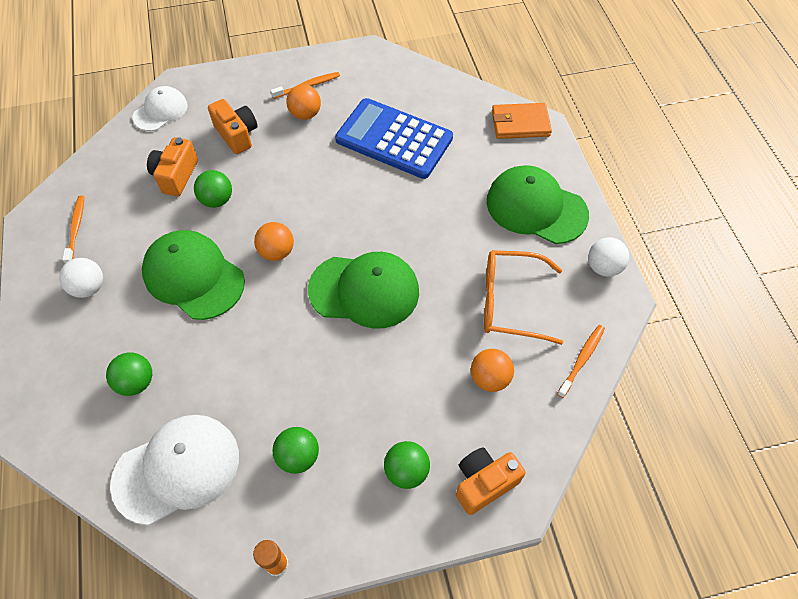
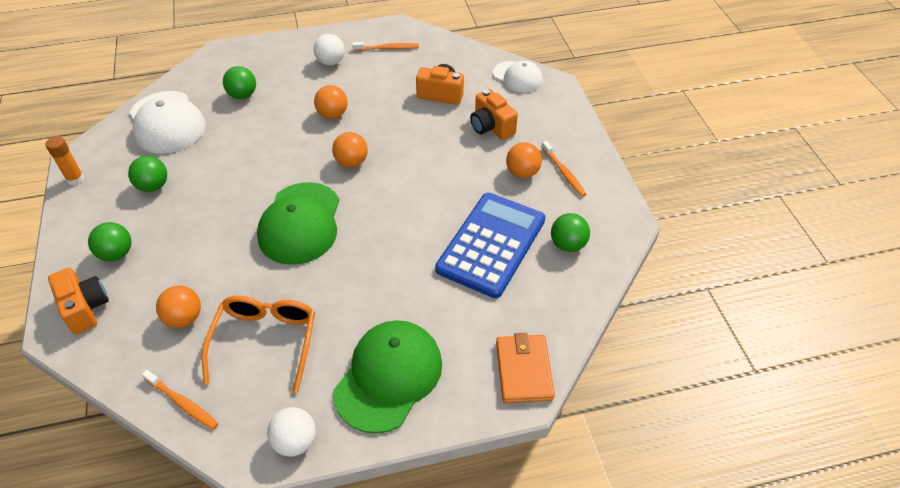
camera: 90 degrees right, 10 degrees down
(193, 276) = (332, 114): green cap -> orange ball
(217, 200) = (412, 121): green ball -> green ball (567, 244)
(237, 135) = (491, 127): orange camera -> orange camera turned 90 degrees clockwise

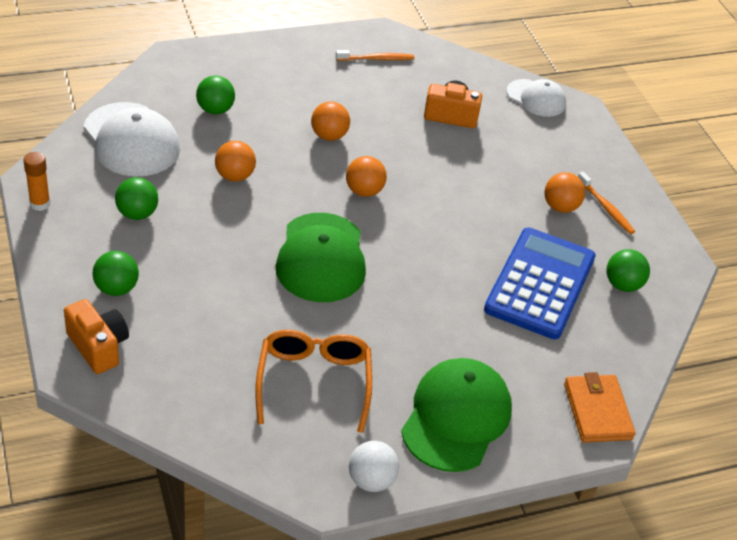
camera: 10 degrees left, 5 degrees down
(182, 403) = (239, 444): orange toothbrush -> none
(184, 318) = (215, 358): orange ball -> orange ball (235, 176)
(331, 62) = (312, 73): white ball -> none
(491, 127) = (516, 155): orange camera -> none

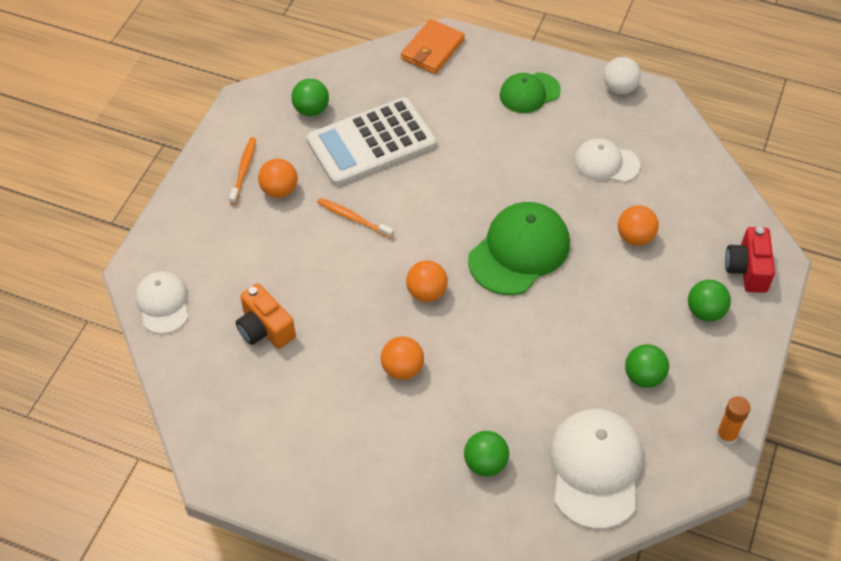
camera: 135 degrees left, 10 degrees up
(98, 347) = (747, 269): orange camera -> red camera
(235, 176) = (527, 371): orange ball -> orange ball (635, 237)
(314, 382) = (606, 163): orange glasses -> white cap
(376, 59) = (260, 442): orange toothbrush -> orange toothbrush (353, 218)
(456, 417) = (529, 93): green cap -> green cap, size x0.61
(540, 284) = (371, 142): blue calculator -> white calculator

